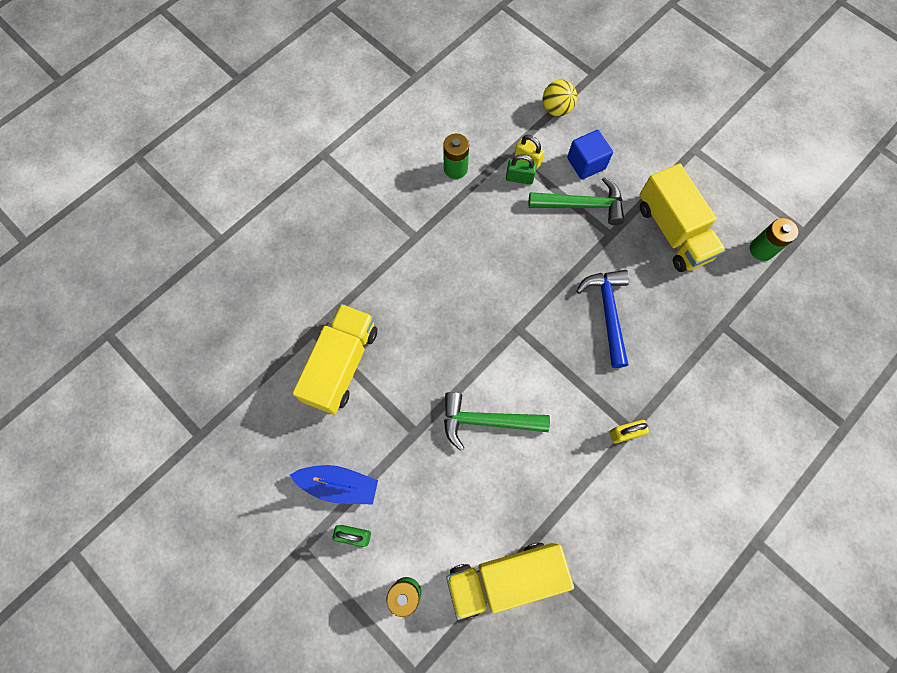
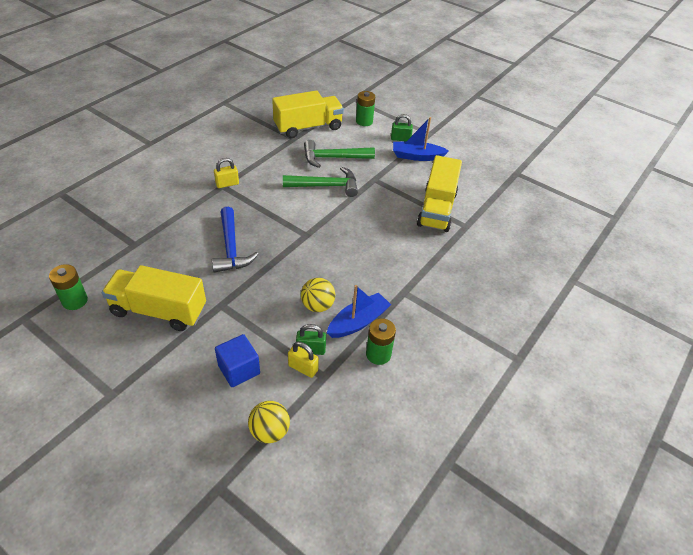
camera: 170 degrees right, 25 degrees down
(470, 204) = (358, 322): none -> blue boat
(510, 226) = (317, 305): none -> yellow ball
(582, 205) = (246, 328): green hammer -> green hammer (333, 158)
(672, 231) = (159, 310): yellow truck -> yellow truck turned 45 degrees counterclockwise

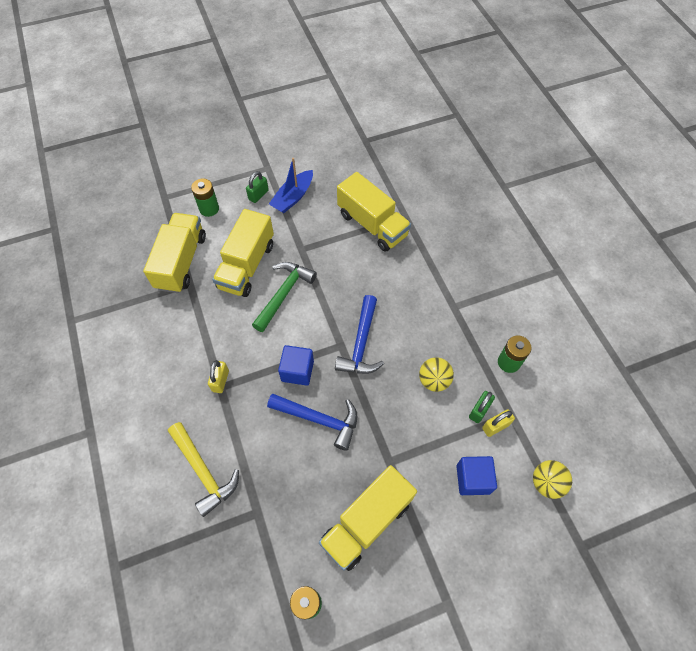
camera: 55 degrees left, 15 degrees up
(150, 205) = (203, 472): none -> yellow hammer
(264, 219) = (297, 371): none -> blue cube
(316, 246) = (361, 344): none -> blue hammer
(333, 158) = (247, 265): green hammer -> yellow truck
(358, 322) = (468, 358): blue boat -> none

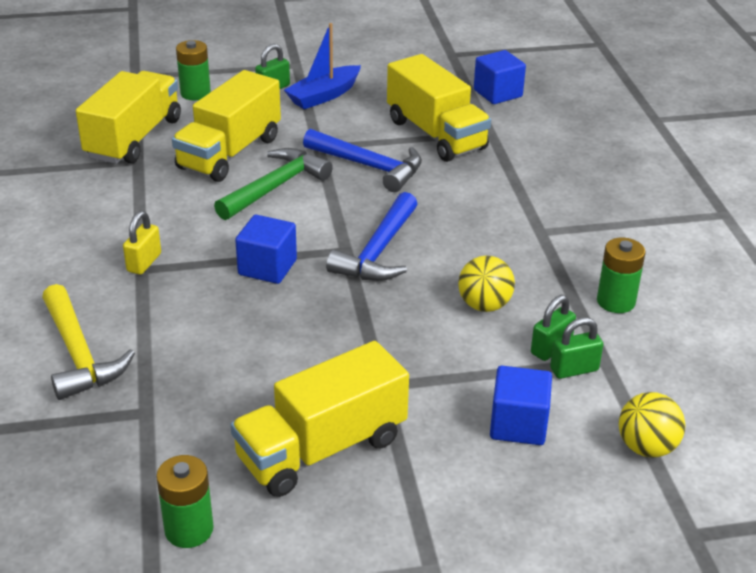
camera: 10 degrees right, 25 degrees down
(319, 420) = (284, 323): blue hammer -> blue hammer (369, 167)
(402, 176) = (497, 93): none -> blue cube
(495, 426) = (574, 369): yellow padlock -> green padlock

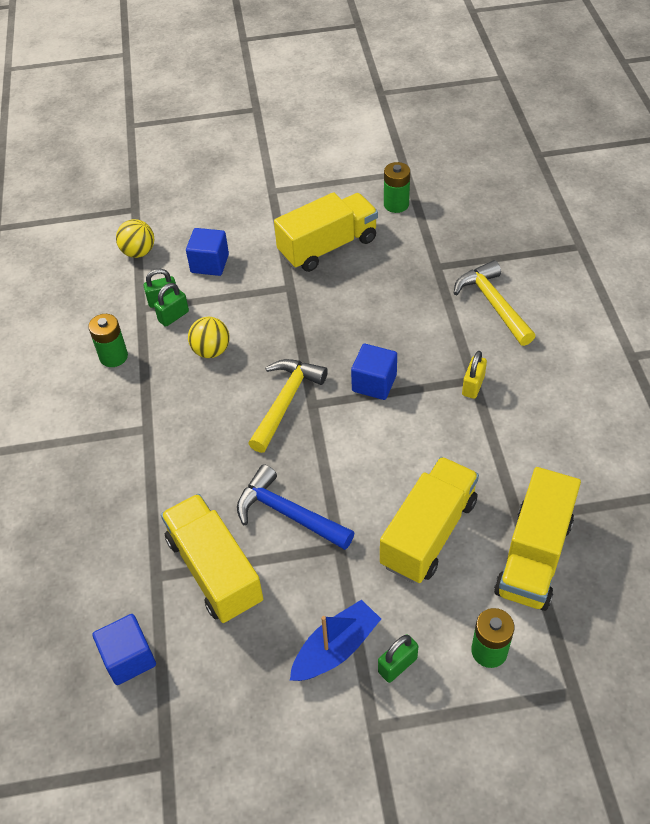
camera: 175 degrees left, 15 degrees up
(276, 187) = (377, 481): green hammer -> none
(378, 252) = (286, 401): blue hammer -> yellow hammer

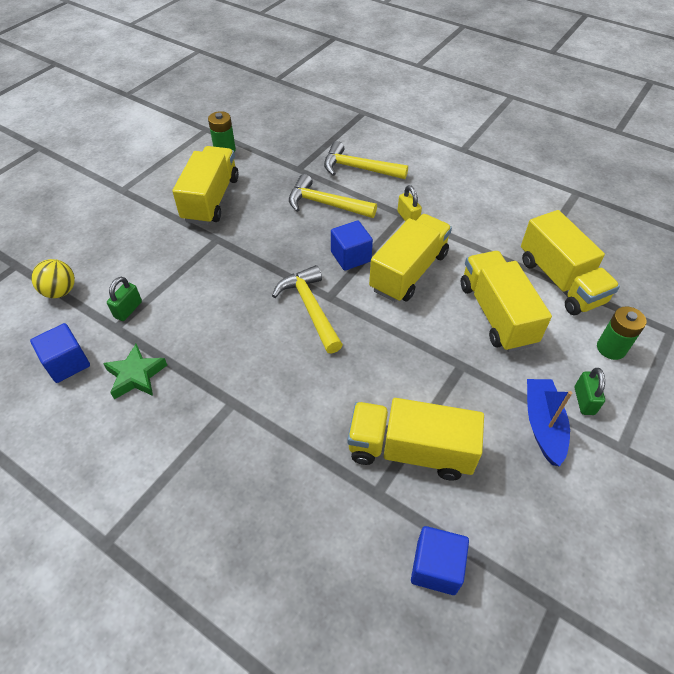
camera: 50 degrees left, 0 degrees up
(113, 356) = (136, 375): green battery -> green star
(173, 316) = (151, 314): green padlock -> none
(209, 263) = (134, 262): blue cube -> blue cube (67, 363)
(211, 351) = (212, 315): yellow ball -> none
(288, 513) = (405, 373): blue hammer -> none
(405, 435) = (409, 272): none -> yellow truck
(416, 318) = (325, 204): none -> yellow hammer

